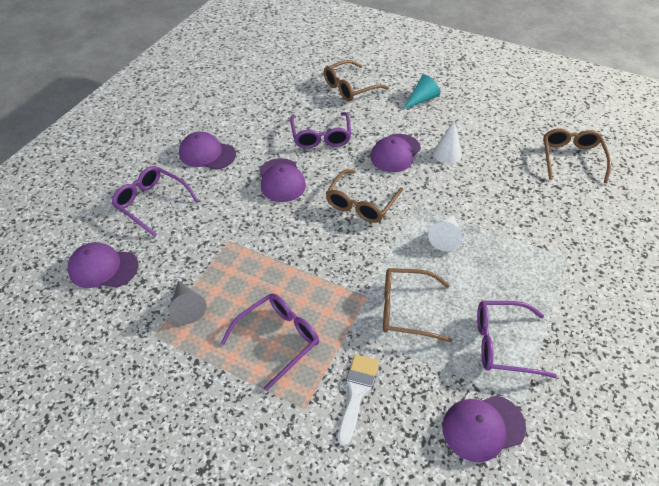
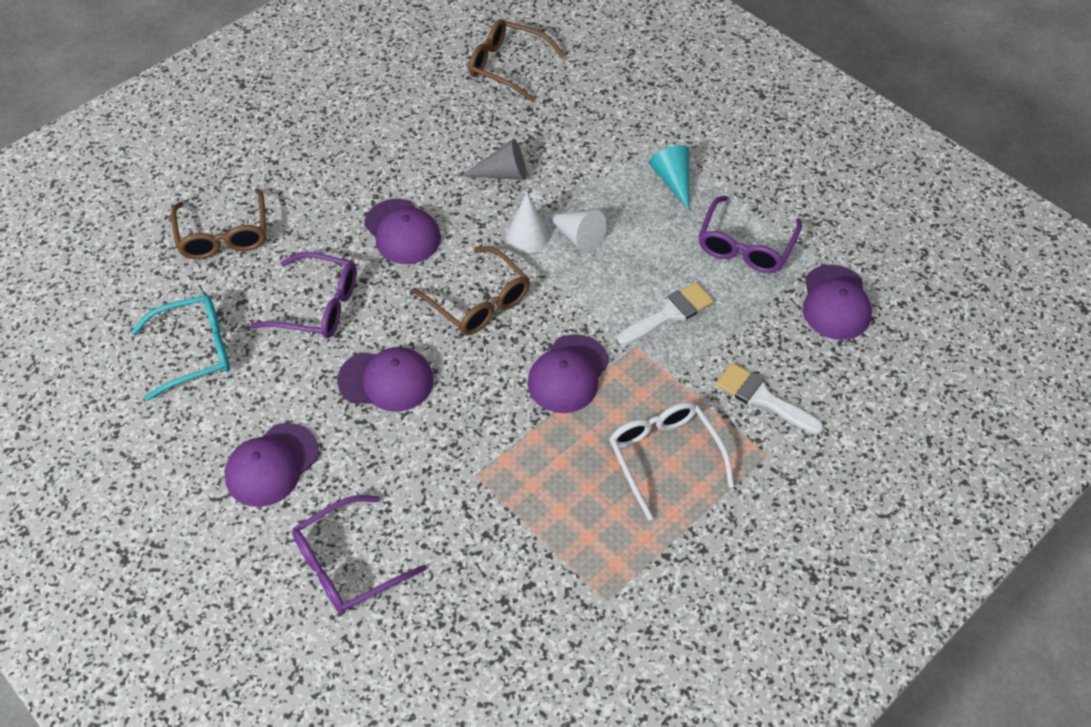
camera: 70 degrees left, 5 degrees up
(103, 268) = (456, 653): purple cap -> purple cap (568, 374)
(187, 307) = (575, 550): grey cone -> grey cone (503, 174)
(268, 103) = (194, 351): none -> turquoise glasses
(277, 339) = (665, 457): purple glasses -> white glasses
(406, 309) = (669, 313): brown glasses -> white brush
(421, 99) = (306, 162): turquoise cone -> turquoise cone (673, 181)
(447, 154) = (434, 178): white cone -> white cone (527, 236)

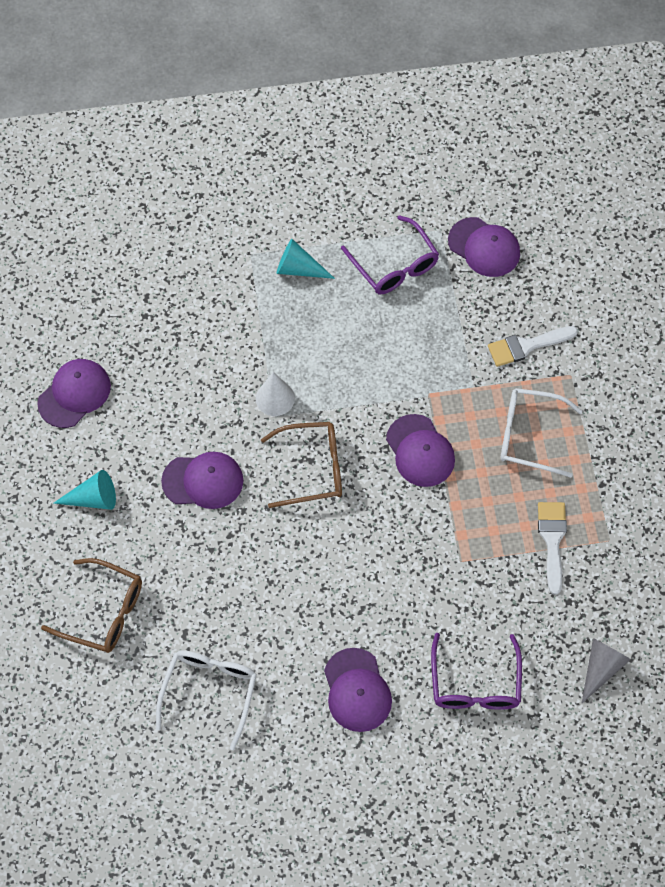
camera: 55 degrees left, 10 degrees up
(194, 351) = (209, 692): turquoise glasses -> white glasses
(317, 306) = (230, 581): purple glasses -> none
(327, 170) = (93, 498): none -> turquoise cone
(386, 380) = (338, 572): purple cap -> purple cap (74, 394)
(503, 174) = (199, 376): grey cone -> grey cone (601, 668)
(508, 66) = (85, 301): brown glasses -> none
(577, 236) = (301, 365): white cone -> none
(669, 313) = (416, 353): white brush -> white brush (552, 540)

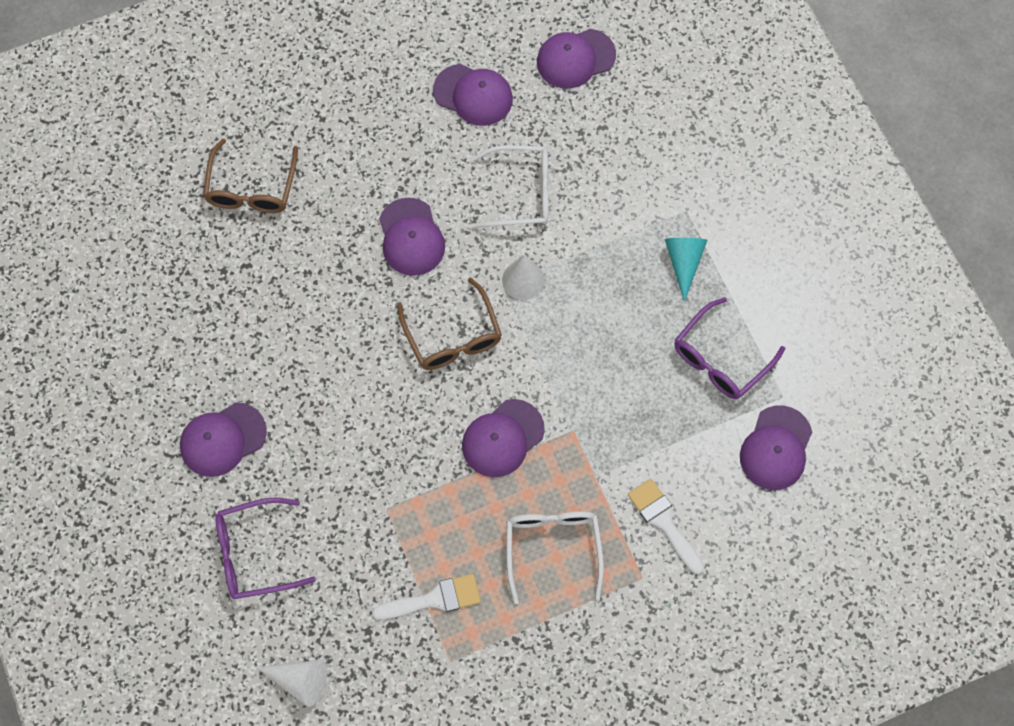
camera: 75 degrees right, 5 degrees up
(68, 301) = (575, 59): none -> purple cap
(93, 498) = (366, 144): turquoise cone -> none
(209, 692) = (191, 304): white glasses -> white glasses (520, 193)
(601, 668) = (300, 680): grey cone -> white cone

